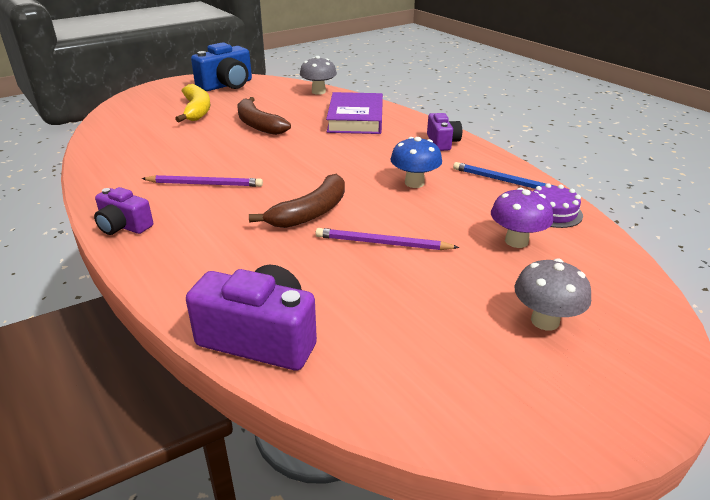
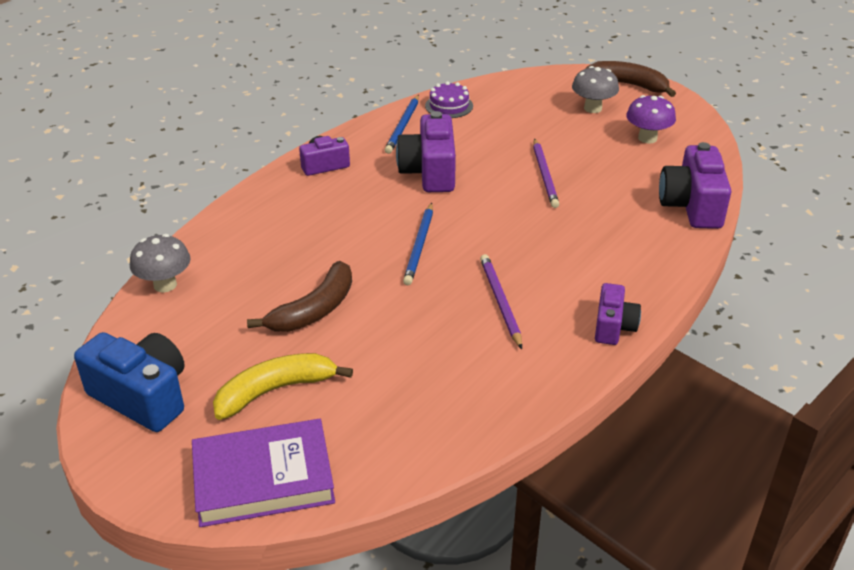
camera: 105 degrees left, 5 degrees up
(302, 164) = (419, 246): none -> blue pencil
(310, 212) = (518, 219): brown banana -> brown banana (628, 85)
(355, 119) = (269, 233): purple book -> purple book (263, 478)
(414, 183) = (429, 172): blue mushroom -> purple camera
(516, 241) = (504, 119): purple mushroom -> purple mushroom (647, 138)

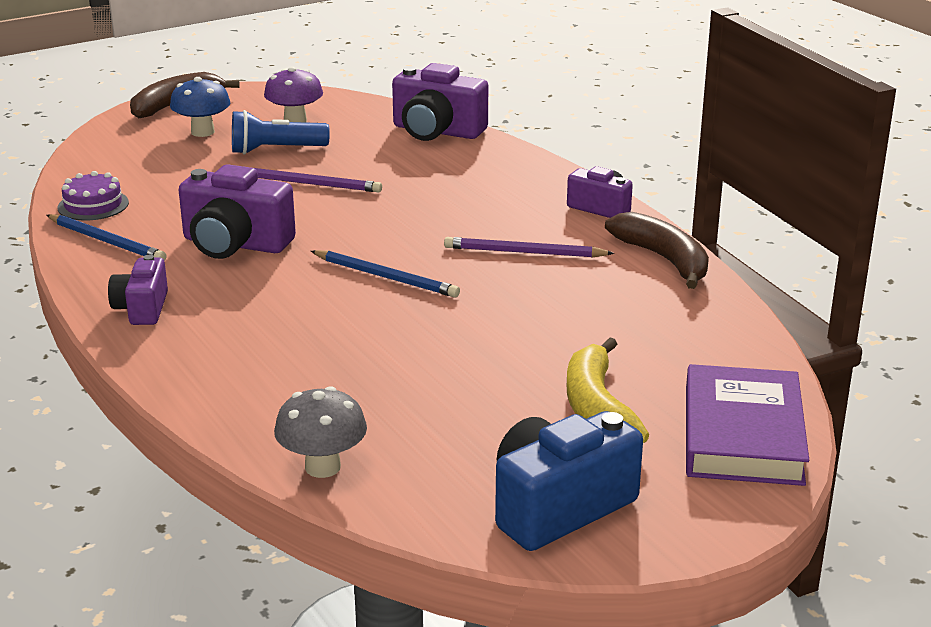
camera: 70 degrees left, 10 degrees down
(314, 310) = (461, 362): brown banana -> brown banana (664, 260)
(589, 145) = (276, 150): none -> blue flashlight
(593, 108) = (202, 132): grey mushroom -> blue mushroom

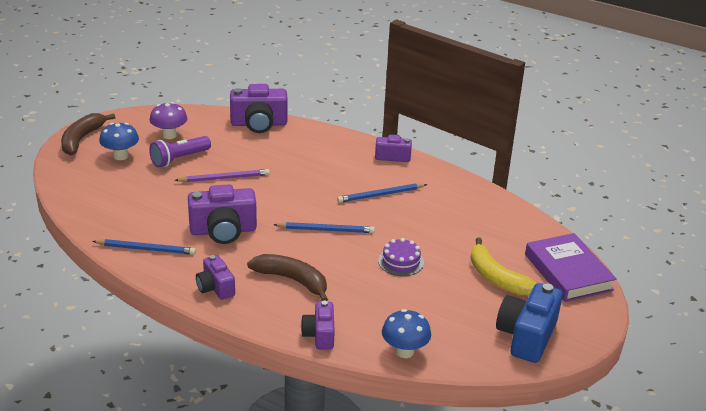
camera: 30 degrees left, 5 degrees up
(93, 205) = (109, 226): purple cake -> purple cake (401, 262)
(218, 407) = (319, 335): none -> purple camera
(276, 150) = (179, 159): blue flashlight -> purple flashlight
(322, 467) = (404, 351): grey mushroom -> blue mushroom
(524, 252) = (380, 195): purple pencil -> blue pencil
(664, 260) = (451, 181): brown banana -> brown banana (292, 280)

